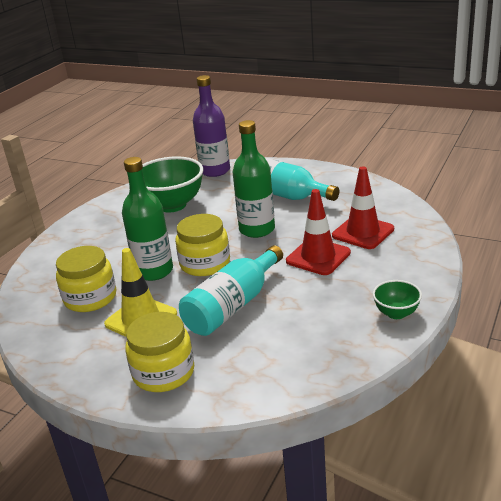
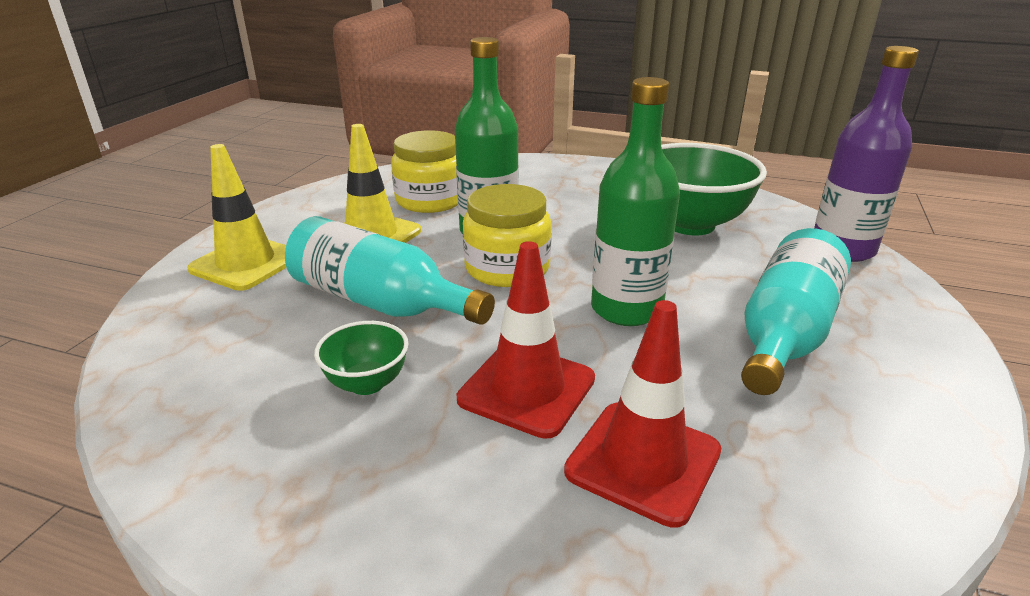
camera: 80 degrees right, 0 degrees up
(163, 372) = (246, 263): yellow jar -> yellow traffic cone
(396, 313) = (282, 514): green bowl -> green bowl (367, 383)

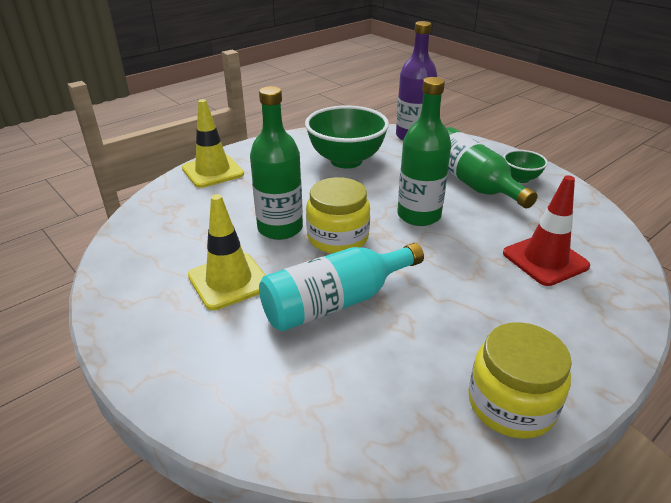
camera: 60 degrees left, 5 degrees up
(246, 263) = (205, 361): yellow traffic cone -> yellow traffic cone (213, 171)
(367, 383) = (430, 332): green bowl -> green bowl (520, 178)
(430, 200) = (198, 237): yellow jar -> yellow jar (511, 404)
(527, 389) = (472, 273): red traffic cone -> none
(785, 333) = (472, 183): turquoise bottle -> green bottle

